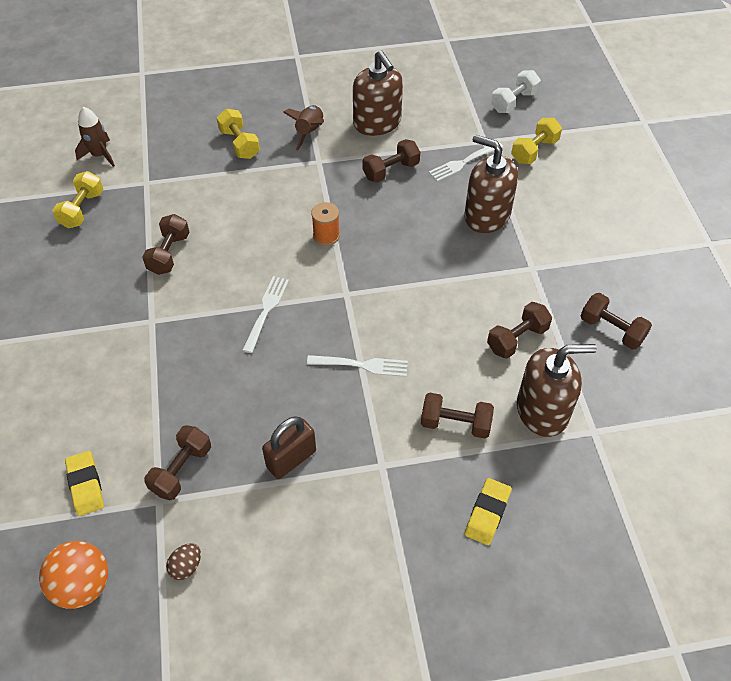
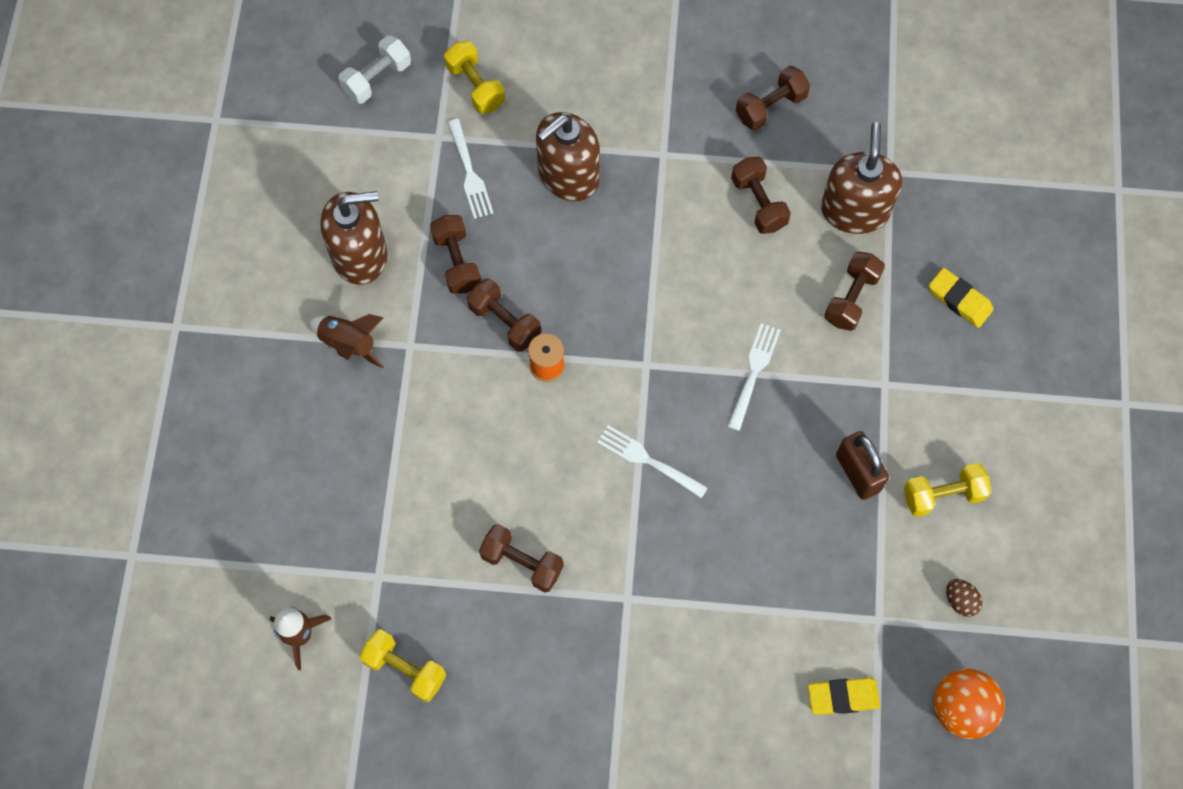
camera: 75 degrees left, 15 degrees up
(181, 470) = (846, 590): brown dumbbell -> brown dumbbell (505, 322)
(239, 144) = (341, 440): yellow dumbbell -> yellow dumbbell (943, 495)
(514, 102) = (377, 79): white dumbbell -> white dumbbell turned 75 degrees clockwise

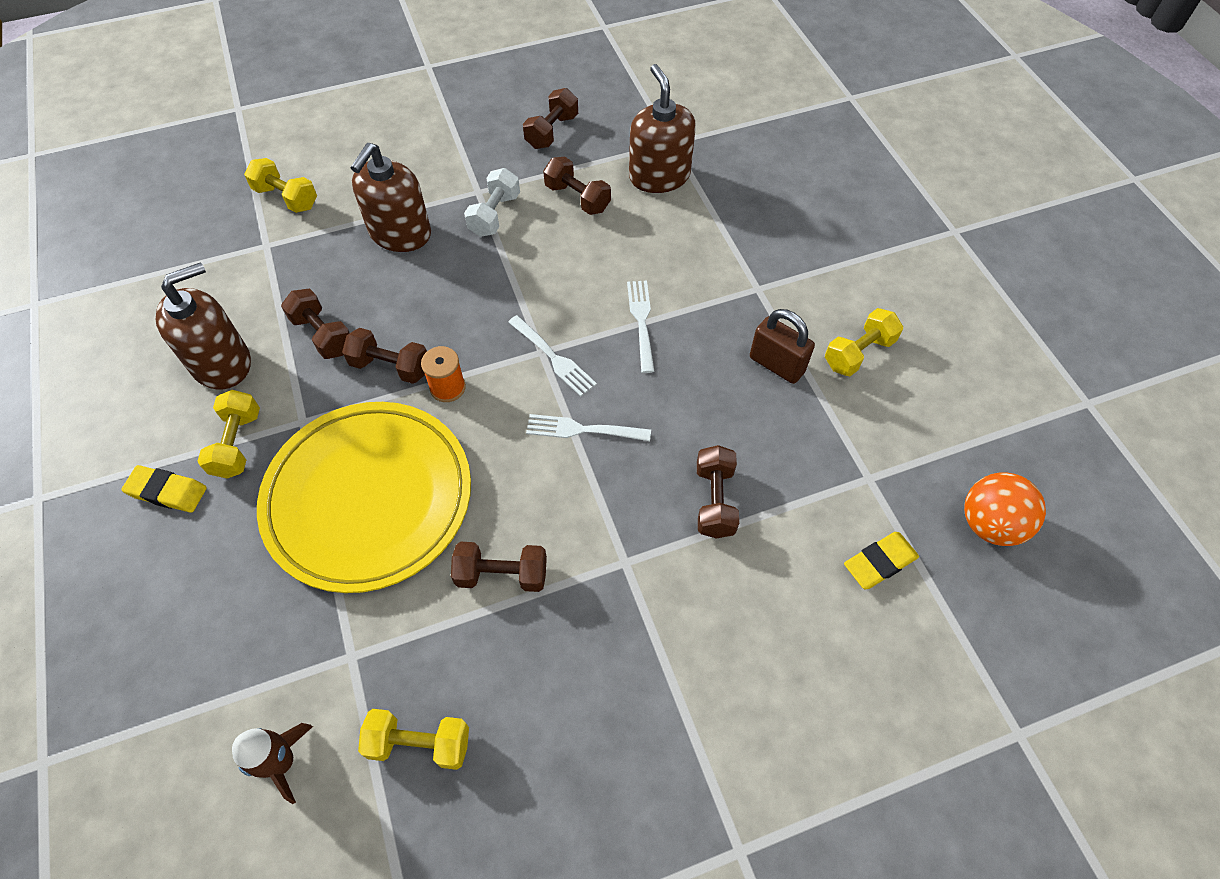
camera: 25 degrees left, 10 degrees down
(349, 344) = (237, 444): brown rocket -> yellow dumbbell
(377, 79) = (190, 221): white dumbbell -> white dumbbell (494, 215)
(440, 445) = (369, 498): none -> yellow plate
(469, 172) = (306, 261): white fork -> white fork (552, 357)
(851, 298) = (693, 237): brown dumbbell -> brown dumbbell (714, 501)
(959, 300) = (780, 207): yellow eraser -> yellow eraser (167, 491)
(960, 601) = (928, 431): brown egg -> none

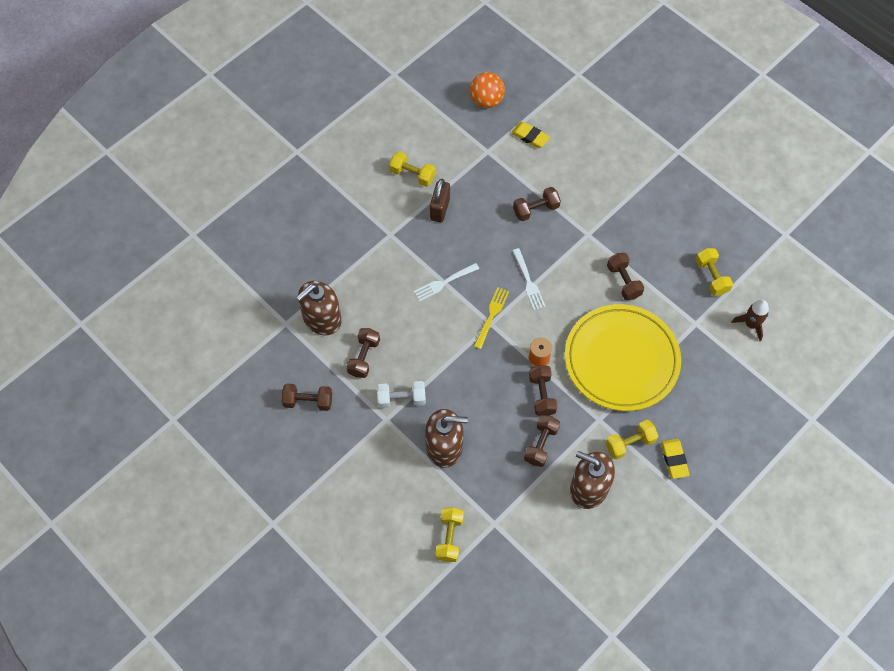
camera: 115 degrees left, 5 degrees up
(552, 357) = (491, 316): white fork -> yellow fork

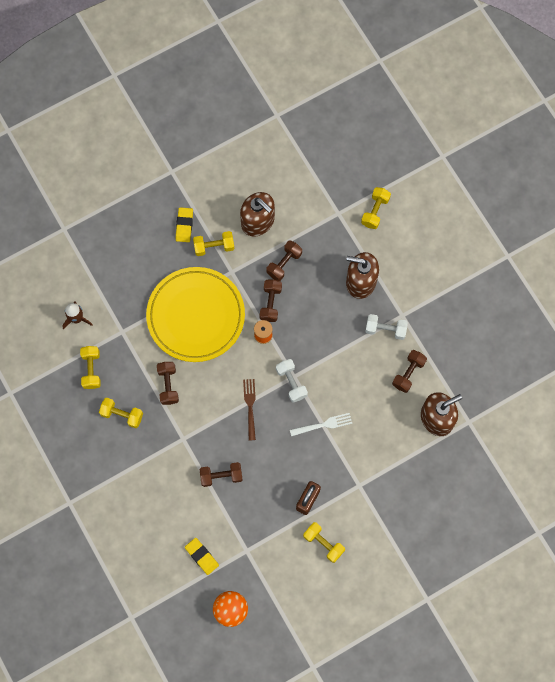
camera: 165 degrees left, 10 degrees up
(308, 401) = (462, 347): brown dumbbell -> none
(491, 316) = (291, 383): yellow fork -> white dumbbell
(528, 281) = (250, 407): white fork -> brown fork
(660, 241) = (122, 415): none -> yellow dumbbell

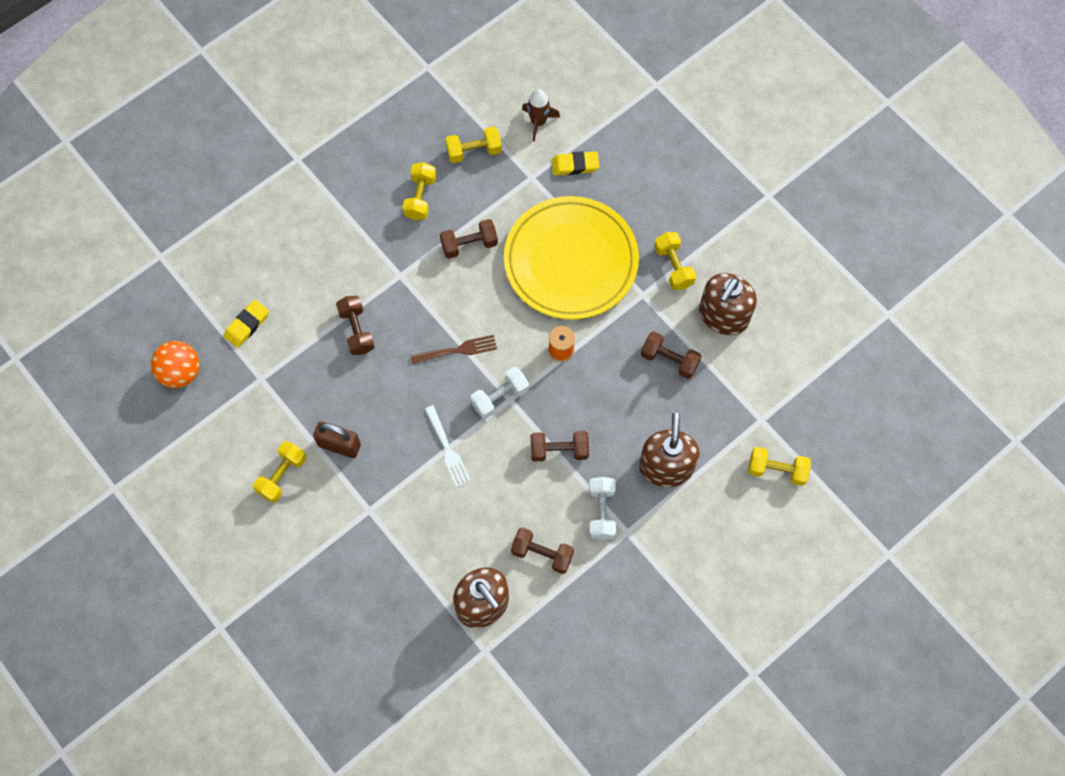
camera: 80 degrees right, 5 degrees down
(184, 225) = (695, 225): yellow eraser -> yellow eraser (575, 165)
(270, 303) = (608, 352): brown dumbbell -> brown dumbbell (559, 450)

